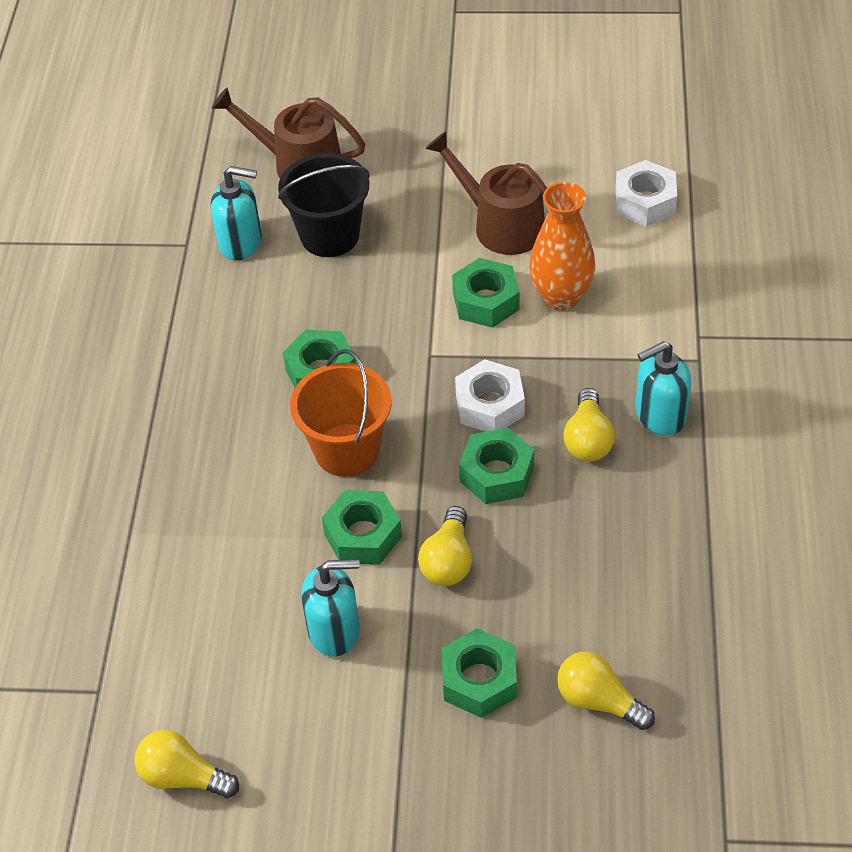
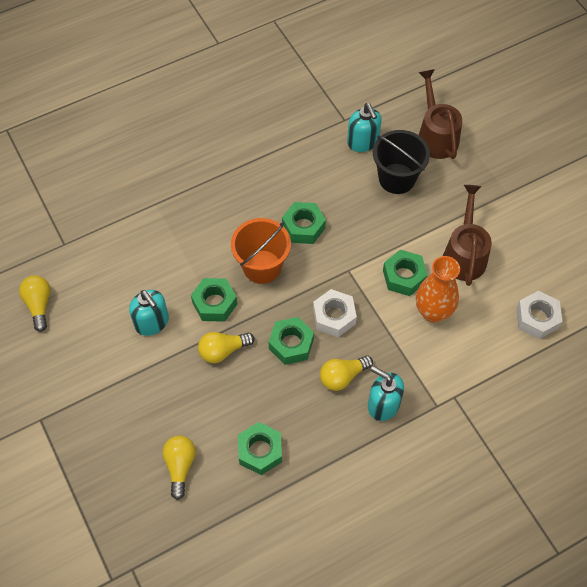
camera: 55 degrees right, 10 degrees up
(479, 680) = (160, 403): green nut -> green nut (260, 451)

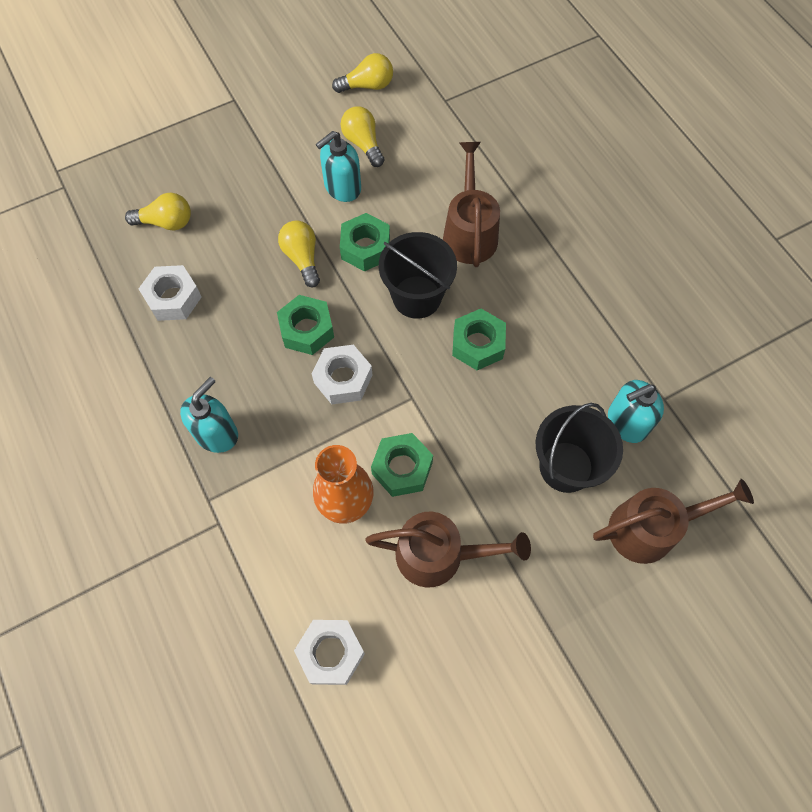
camera: 90 degrees right, 5 degrees up
(202, 229) = (469, 232): none -> brown watering can
(260, 451) = (173, 298): green nut -> white nut
(262, 266) = (417, 297): orange bucket -> black bucket
(342, 376) = (259, 387): yellow light bulb -> yellow light bulb (363, 143)

